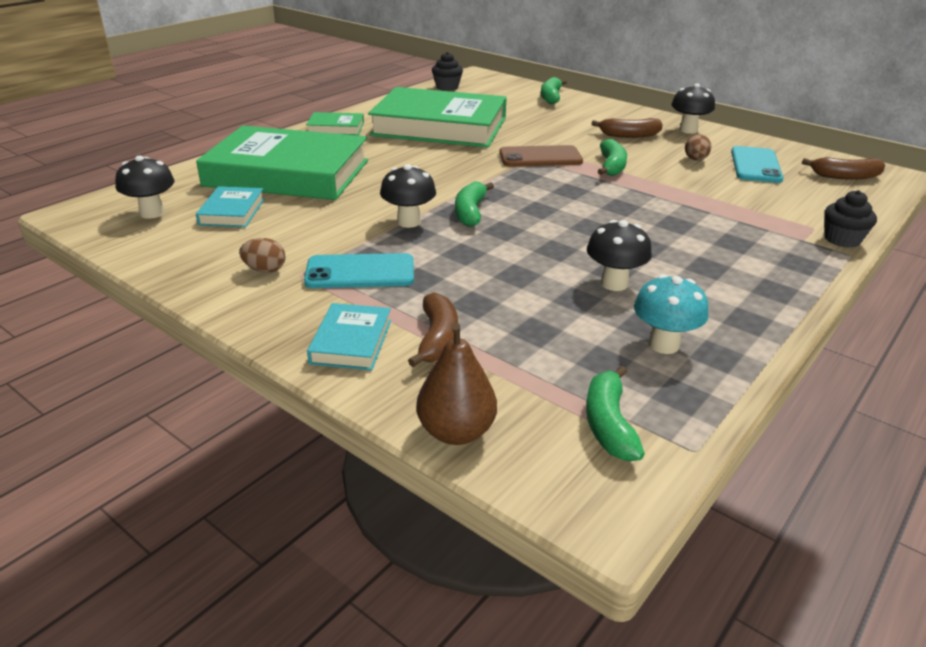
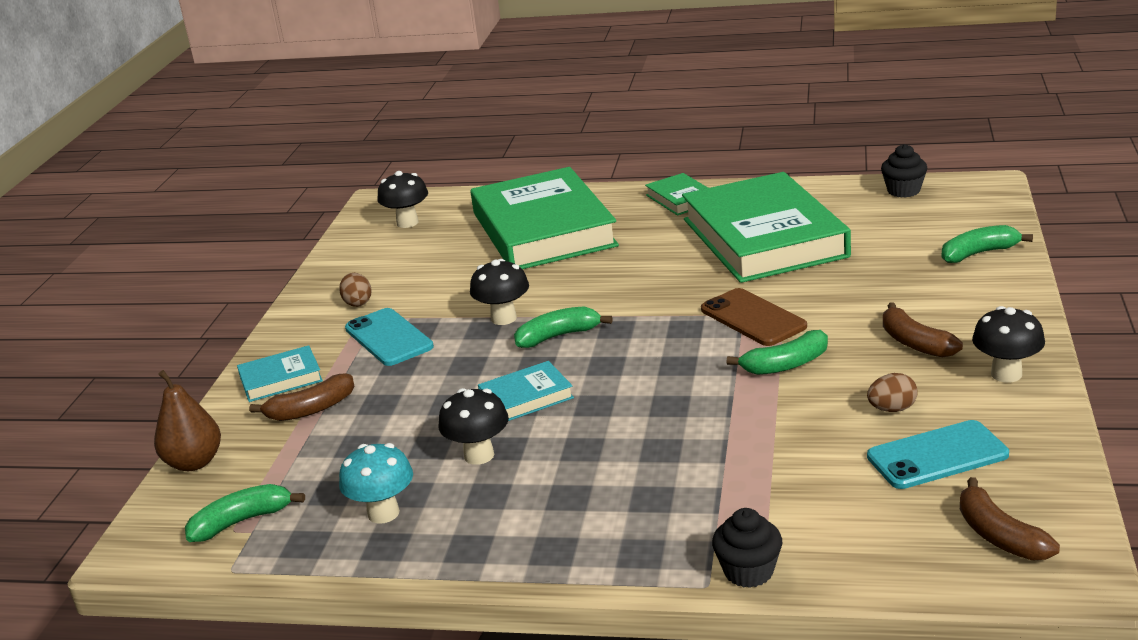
camera: 65 degrees right, 5 degrees down
(232, 212) = (442, 246): turquoise book -> turquoise book (526, 397)

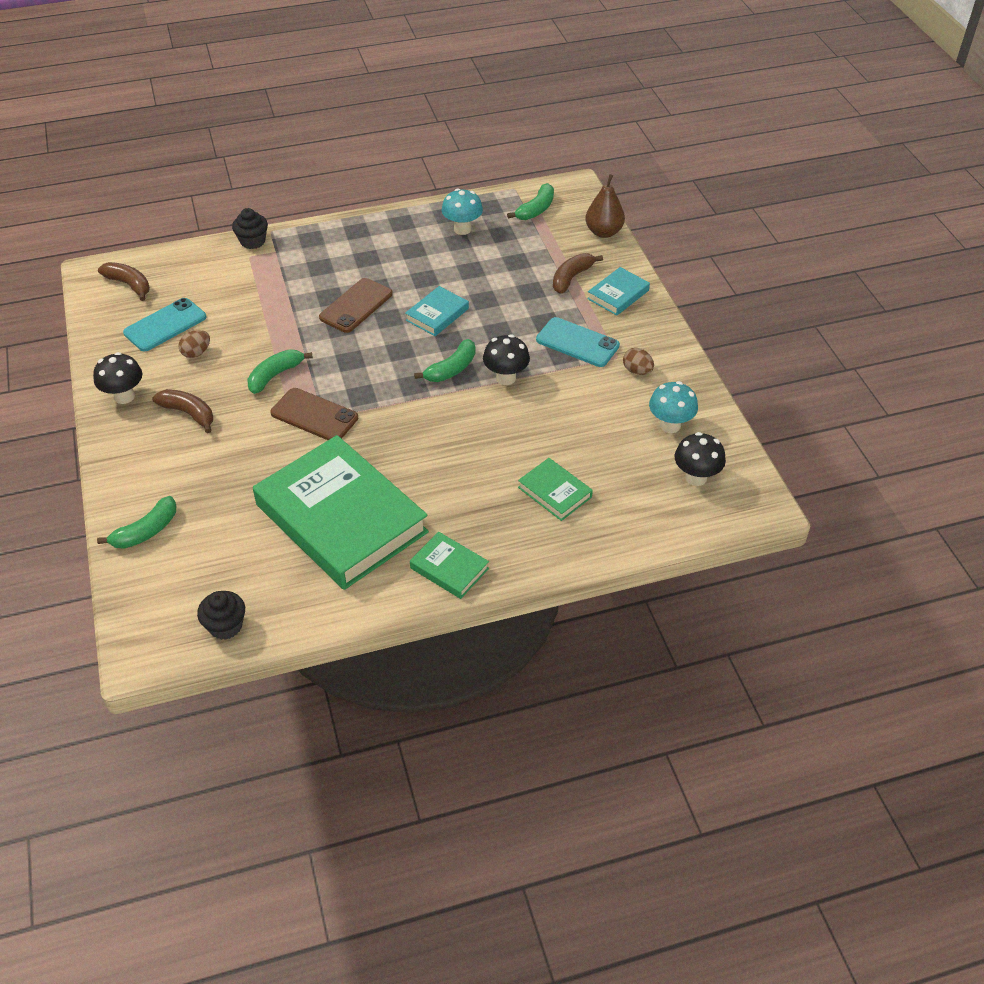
camera: 150 degrees right, 20 degrees up
(383, 258) = (670, 425): none -> turquoise mushroom
(479, 455) = (436, 271): black mushroom -> none
(543, 229) = (554, 492): green book -> green book, size x0.43
(629, 429) = (356, 306): none -> brown phone

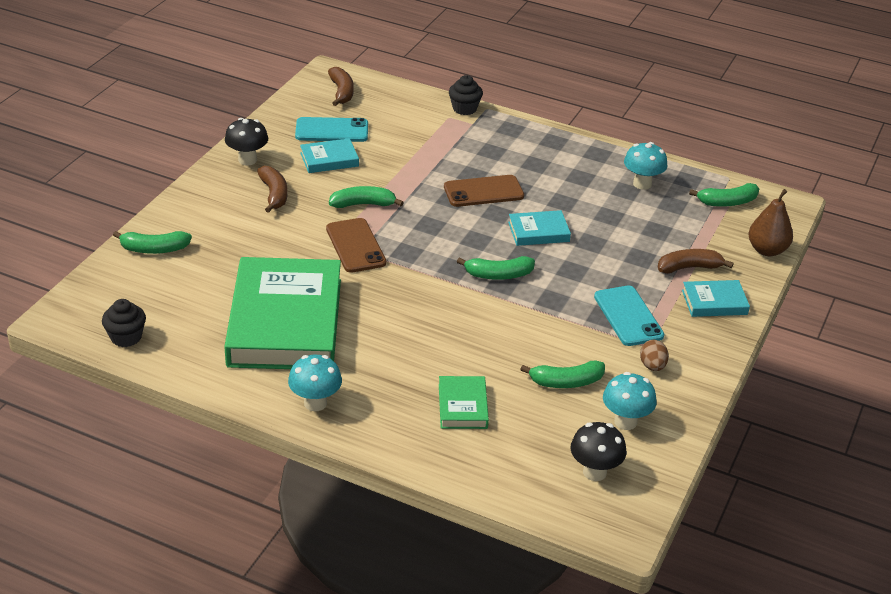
camera: 40 degrees right, 10 degrees down
(196, 353) = (329, 159): brown egg -> turquoise book
(449, 568) = (315, 403): green book -> turquoise mushroom
(506, 378) = (533, 306): black mushroom -> none
(598, 423) = (566, 382): none -> green banana

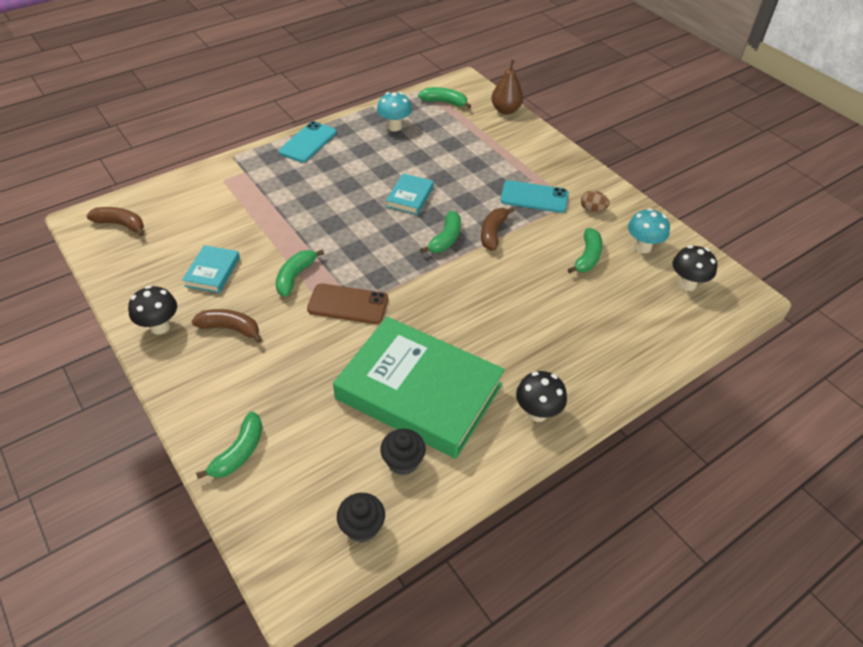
camera: 60 degrees left, 10 degrees up
(315, 403) = (537, 412): turquoise mushroom -> black mushroom
(332, 130) = (171, 253): turquoise phone -> turquoise phone (308, 142)
(462, 406) = (586, 323): green book -> none
(464, 108) = (220, 167): black cupcake -> black cupcake (403, 461)
(483, 192) = (337, 203): brown phone -> none
(689, 268) = (501, 148): brown banana -> brown banana (493, 233)
(714, 302) = (543, 154): turquoise book -> none
(727, 202) = (444, 102): green banana -> green banana turned 90 degrees counterclockwise

